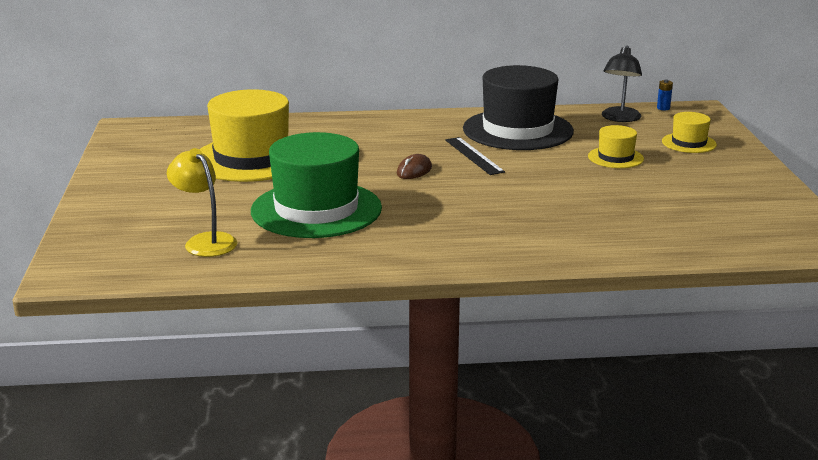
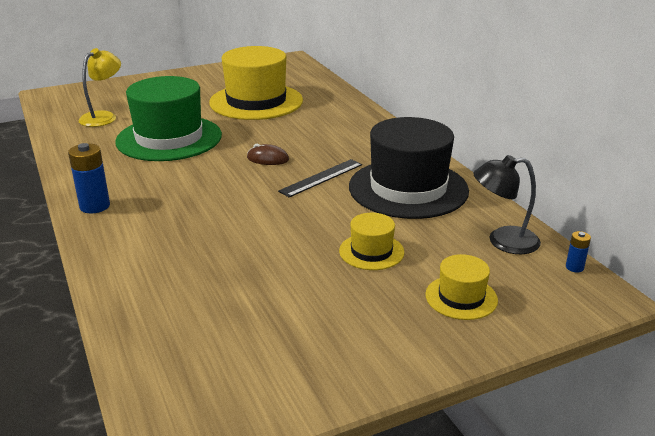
camera: 70 degrees right, 5 degrees up
(465, 256) = (95, 206): none -> blue battery

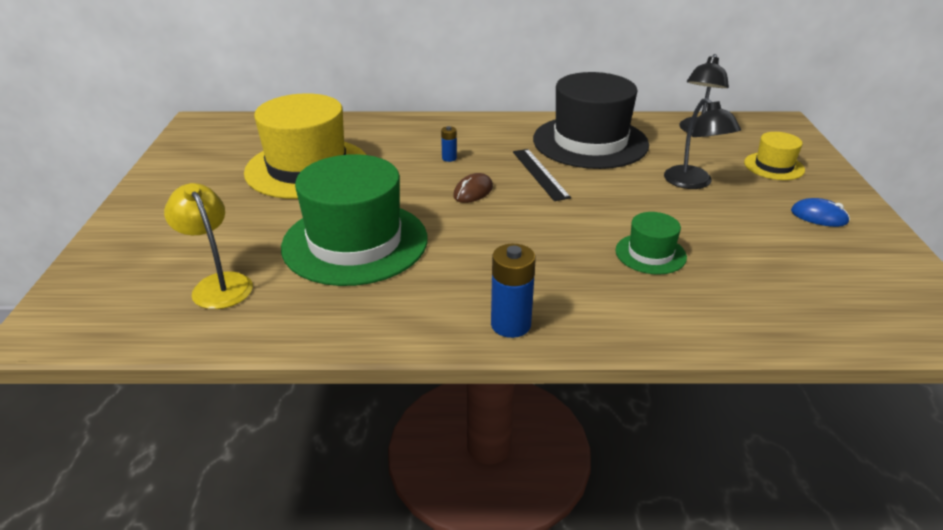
camera: 65 degrees left, 5 degrees up
(219, 245) = (650, 254): none -> green hat
(359, 335) = (819, 216): none -> blue mouse
(371, 251) = (693, 183): yellow hat -> black lamp
(574, 267) = (744, 120): blue battery -> blue battery (449, 158)

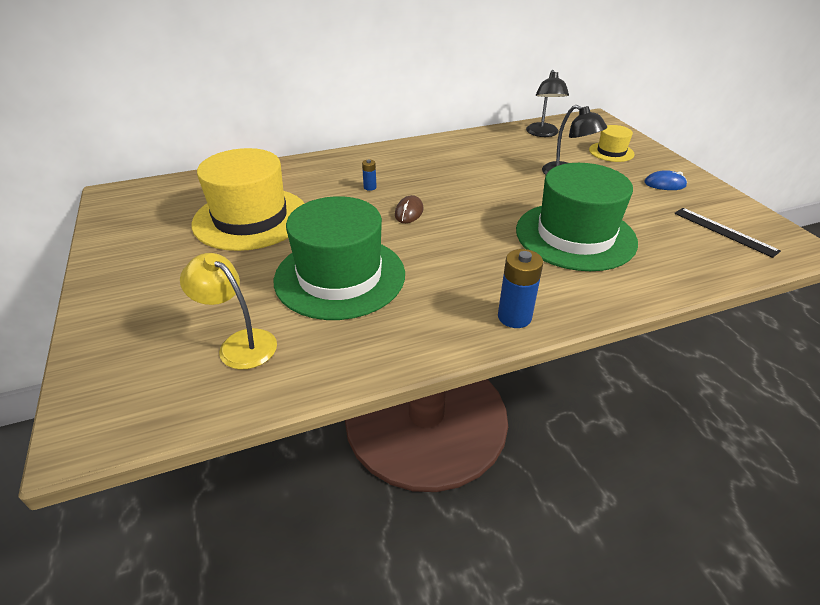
camera: 20 degrees left, 5 degrees up
(540, 174) = (451, 187): black ruler -> black ruler (724, 231)
(590, 142) = (471, 155): black hat -> none
(650, 254) = (575, 236): green hat -> green hat, size x2.13

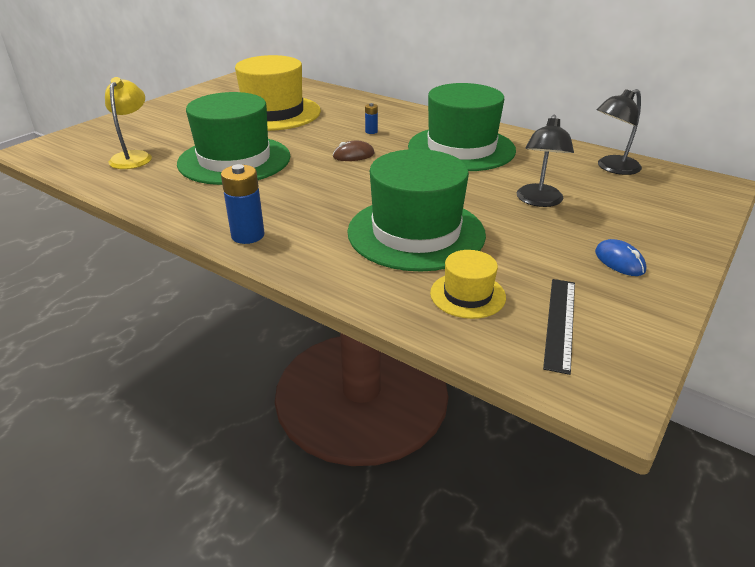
camera: 55 degrees right, 5 degrees down
(452, 166) = (461, 148): none -> green hat
(611, 152) = (643, 213): yellow hat -> yellow hat (467, 295)

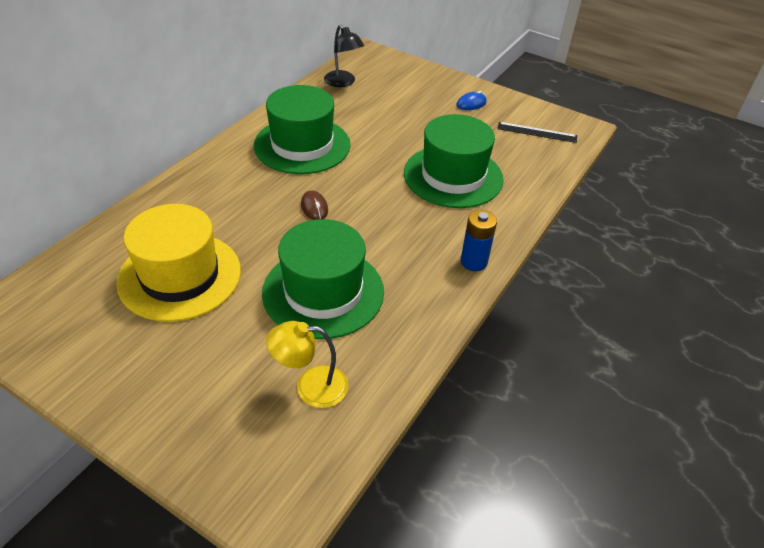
camera: 95 degrees left, 10 degrees up
(371, 131) = (254, 196): blue battery -> none
(467, 295) = (521, 160): yellow hat -> none
(539, 201) = (398, 120): black lamp -> none

